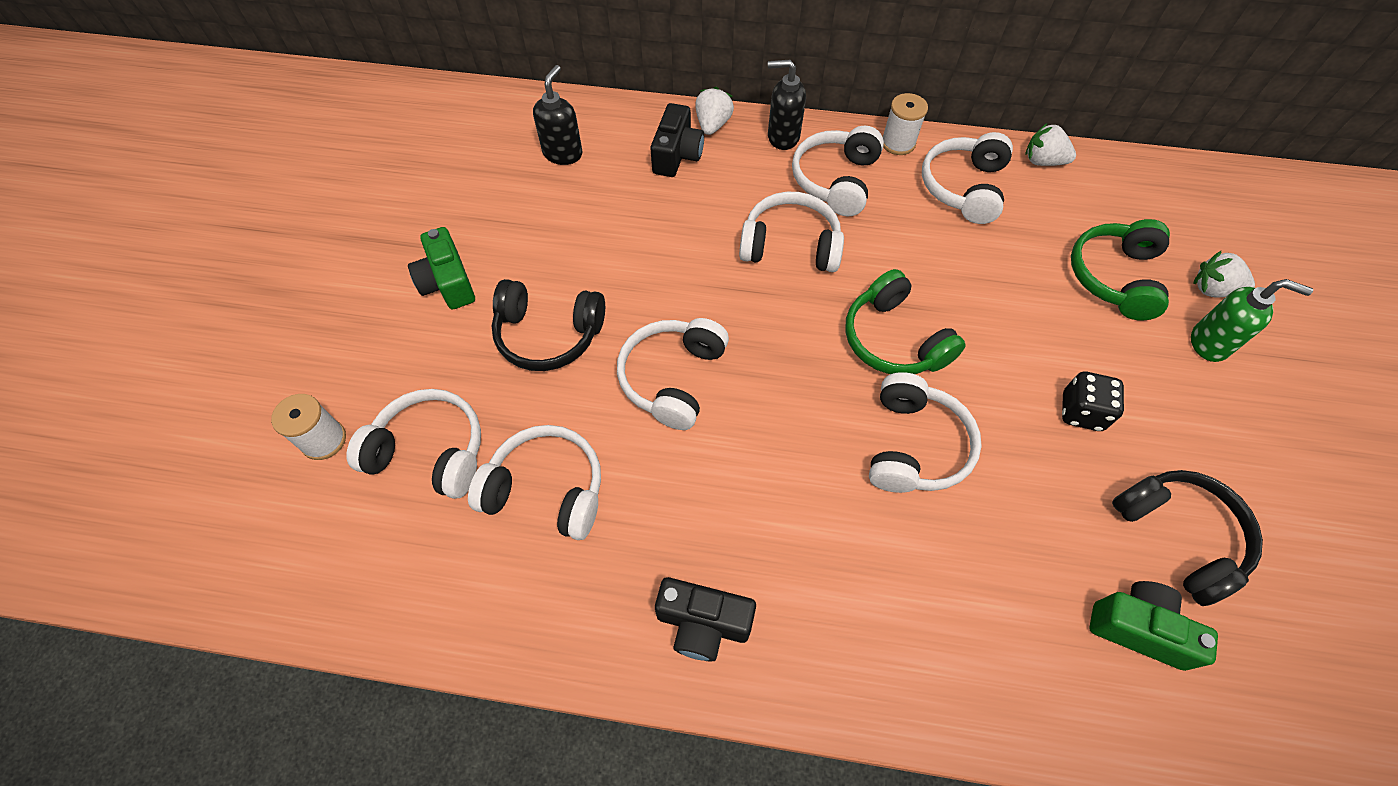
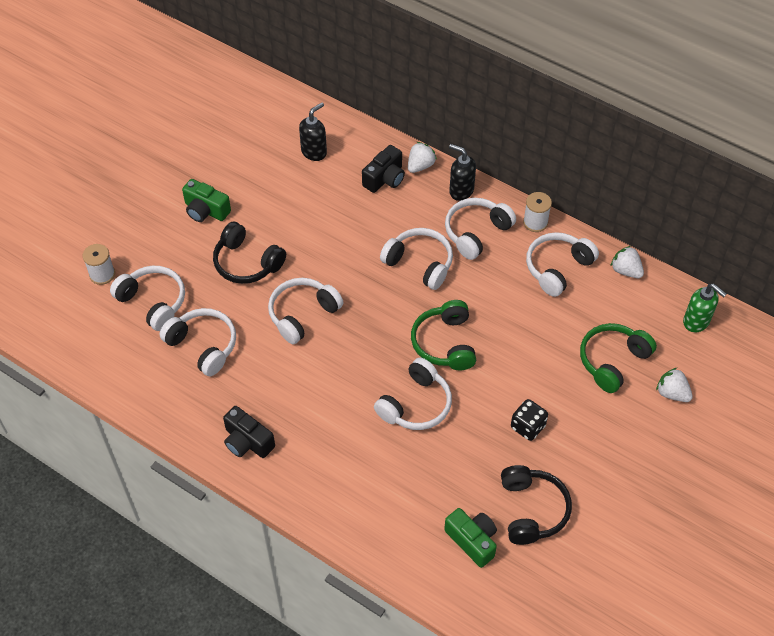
camera: 25 degrees right, 5 degrees down
(448, 282) = (206, 210): green camera -> green camera turned 60 degrees counterclockwise
(1209, 343) = (641, 422): green soap dispenser -> green soap dispenser (696, 322)

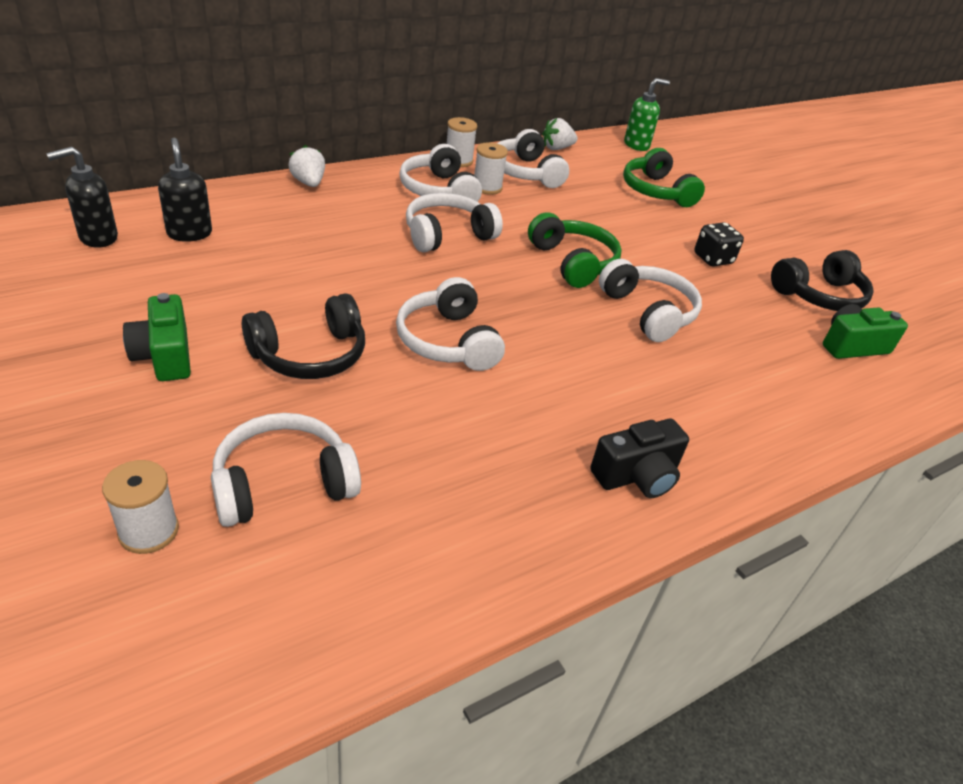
camera: 70 degrees left, 15 degrees down
(203, 345) = (425, 456): white headphones -> none
(206, 210) = (164, 356): green camera -> green camera turned 105 degrees clockwise
(385, 178) = (298, 208): black camera -> none
(444, 343) = (573, 262): green headphones -> green headphones turned 135 degrees counterclockwise
(461, 191) = (373, 177): black soap dispenser -> black soap dispenser (98, 238)
(508, 256) = (487, 187): none -> white spool
(532, 510) = (819, 296): black headphones -> black headphones turned 135 degrees clockwise
(672, 393) = (707, 182): white strawberry -> none

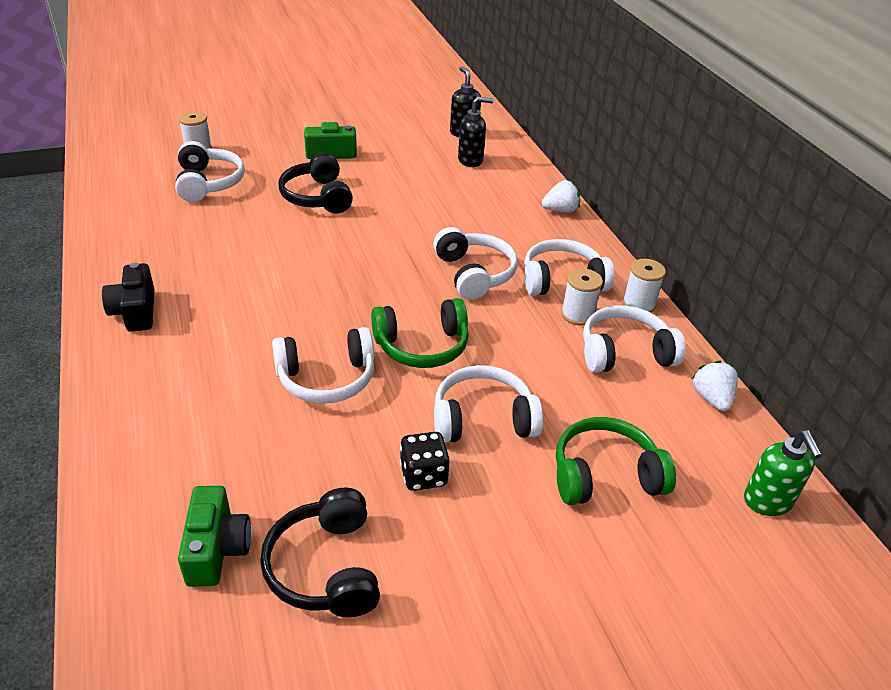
camera: 105 degrees right, 0 degrees up
(447, 341) = (315, 252): white headphones -> white headphones (483, 419)

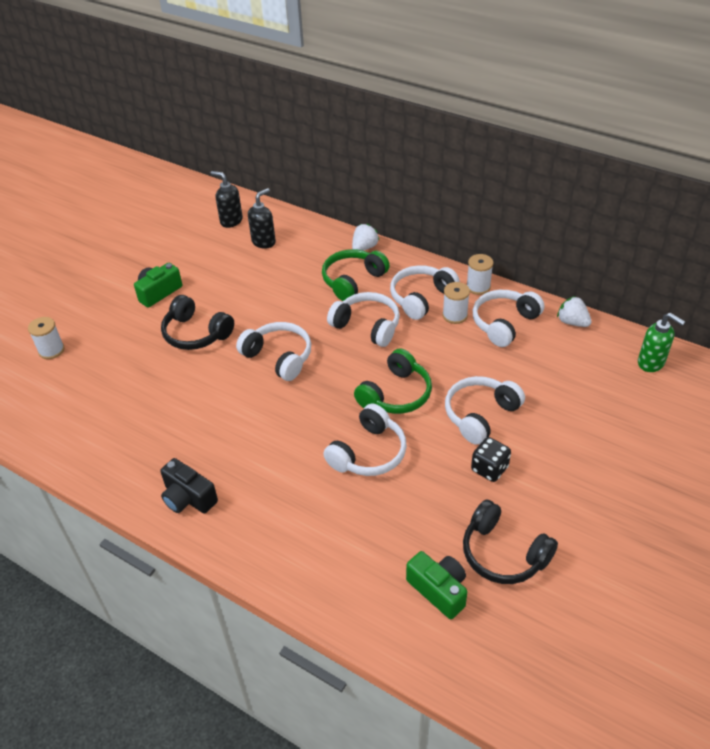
camera: 35 degrees left, 5 degrees up
(208, 183) = (100, 372): white headphones -> white headphones (279, 357)
(605, 475) = (571, 402): green headphones -> green headphones (352, 281)

